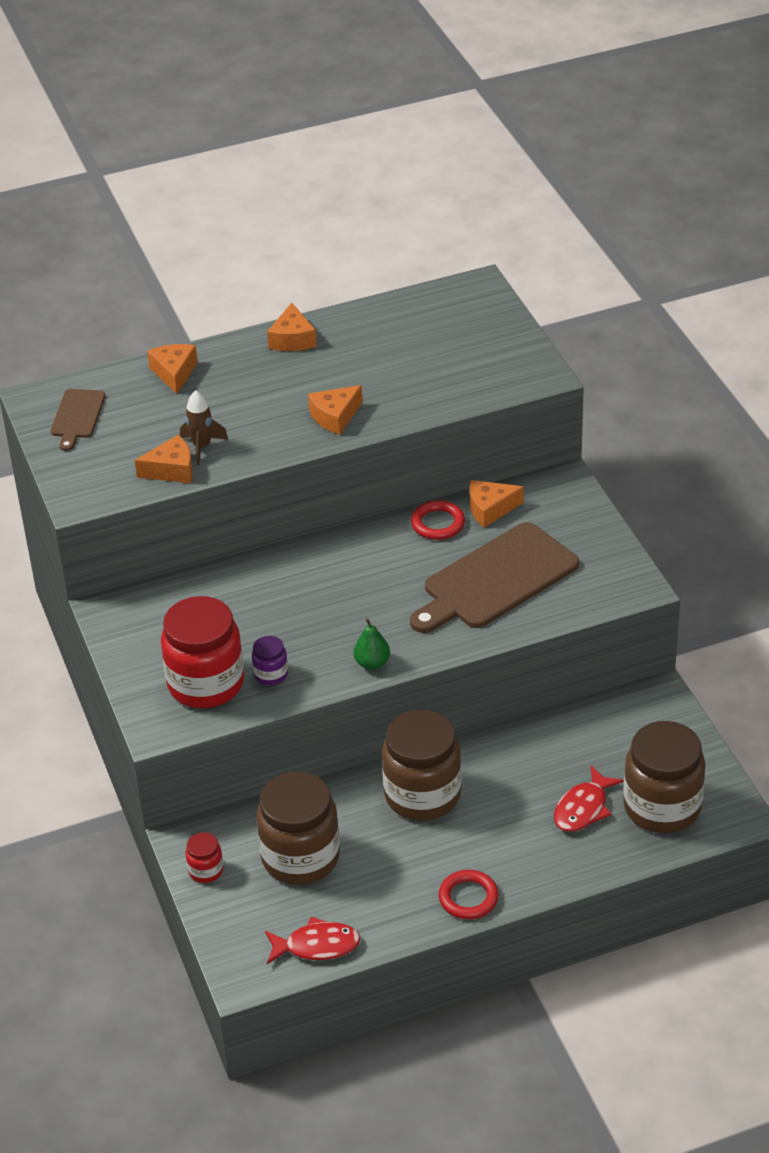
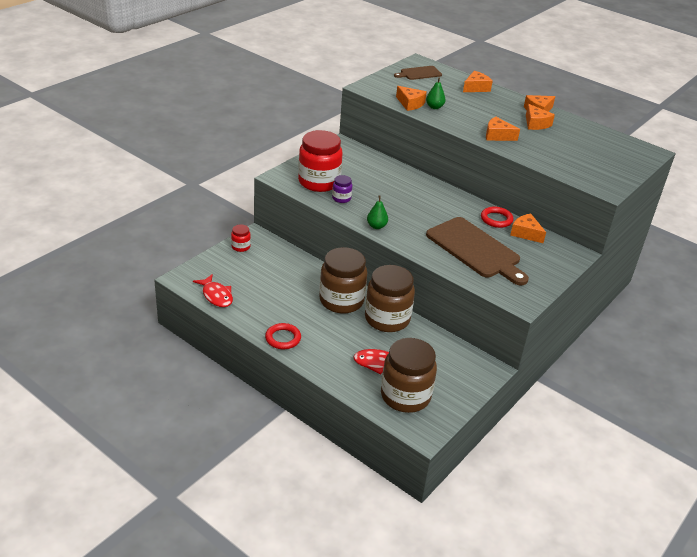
camera: 55 degrees right, 5 degrees down
(202, 447) = (434, 107): brown rocket -> green pear
(300, 857) = (269, 273): brown jar -> brown jar (387, 319)
(328, 360) = (536, 124): none -> orange cheese
(496, 580) = (475, 250): brown cutting board -> brown cutting board turned 150 degrees counterclockwise

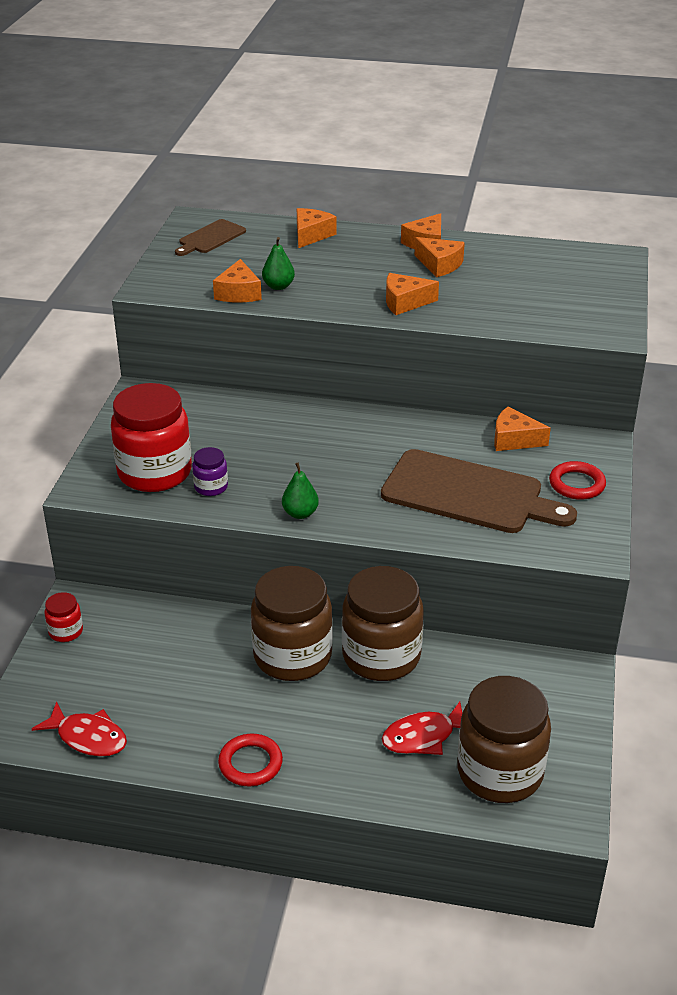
camera: 25 degrees left, 0 degrees up
(410, 104) = (238, 293): orange cheese -> orange cheese turned 75 degrees clockwise
(496, 219) = (458, 433): red ring -> red ring (577, 484)

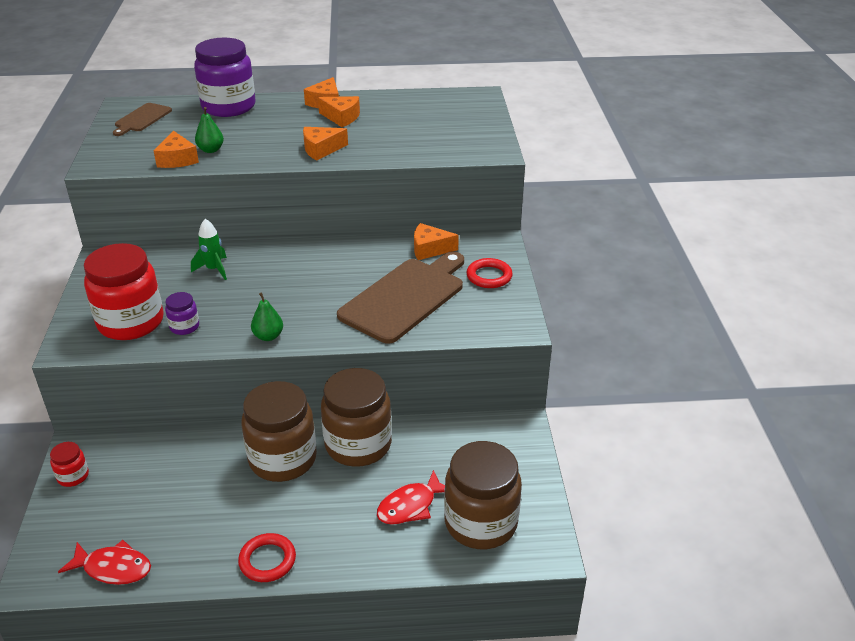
camera: 15 degrees left, 0 degrees up
(258, 426) = (214, 269): none -> green rocket
(311, 235) = (228, 107): orange cheese -> purple jar
(468, 494) = (405, 297): brown cutting board -> brown cutting board turned 60 degrees counterclockwise

